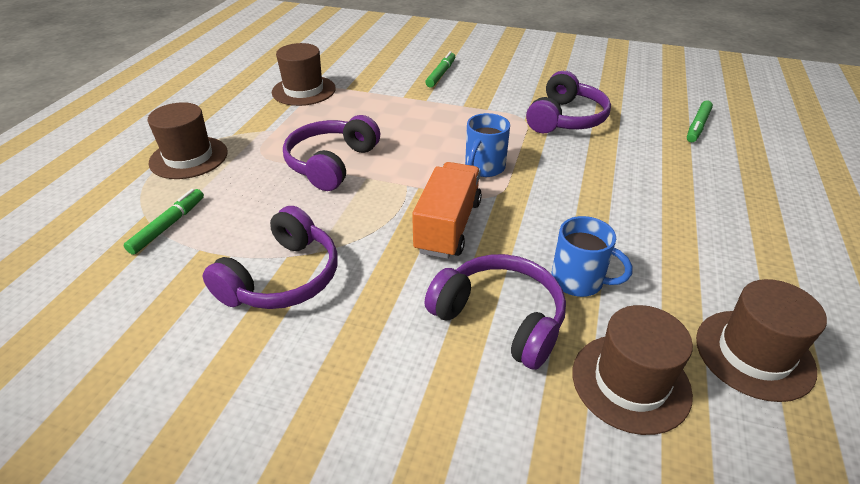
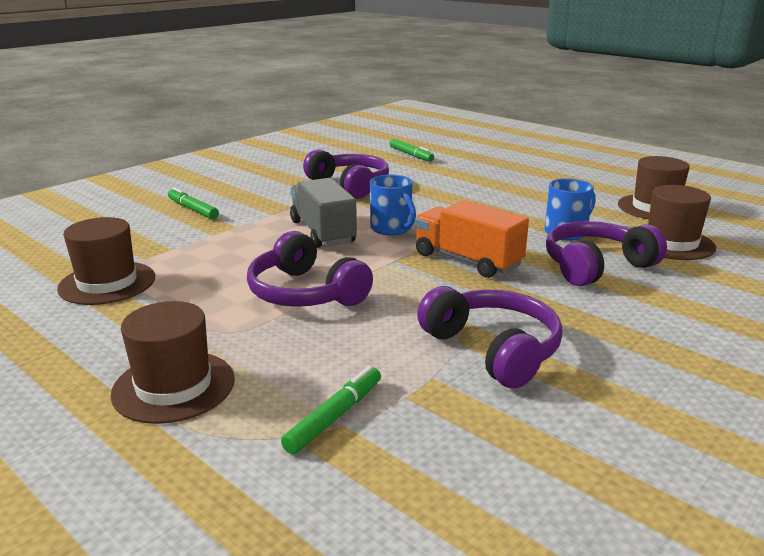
camera: 65 degrees left, 15 degrees down
(168, 225) = (334, 416): green marker -> green marker turned 75 degrees clockwise
(446, 137) = (322, 232): none -> grey truck

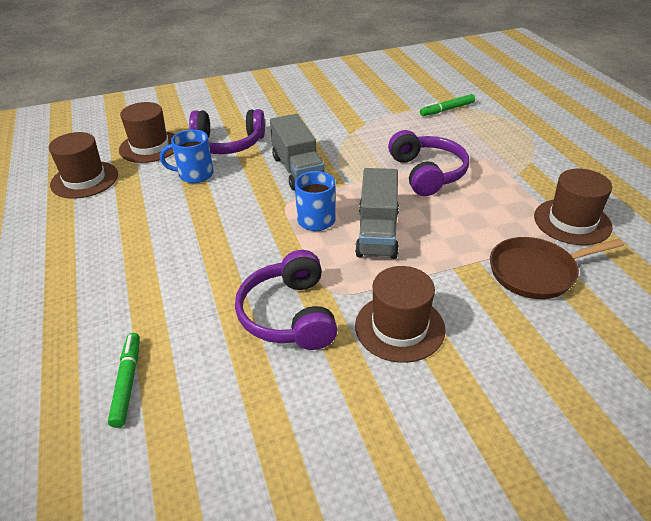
camera: 150 degrees left, 15 degrees up
(156, 238) = (536, 272): none -> brown pan
(174, 386) = (518, 137): brown hat -> brown hat (399, 327)
(193, 209) = (496, 320): green marker -> none
(467, 260) = (298, 170): orange truck -> grey truck
(493, 349) = (353, 117): purple headphones -> none

